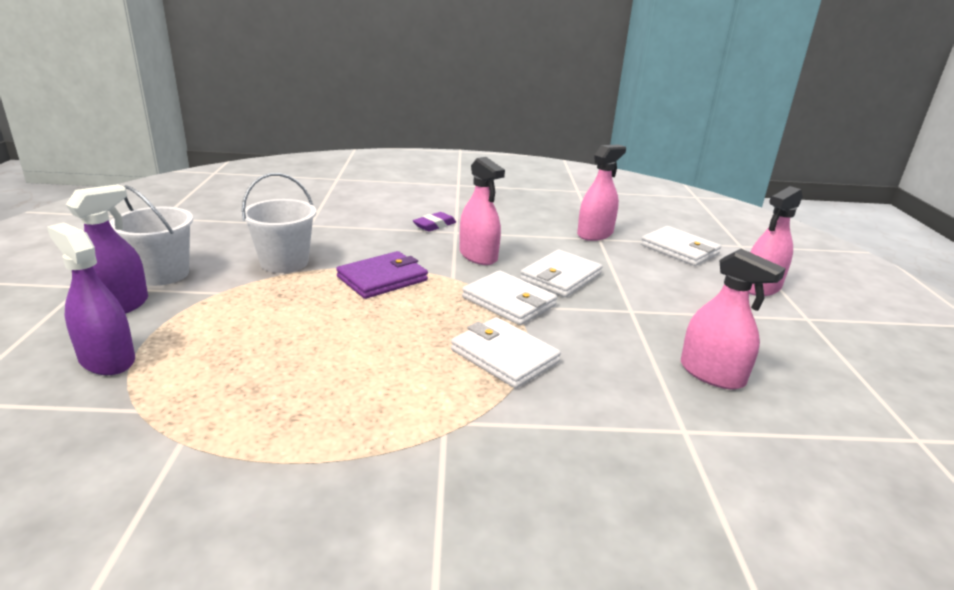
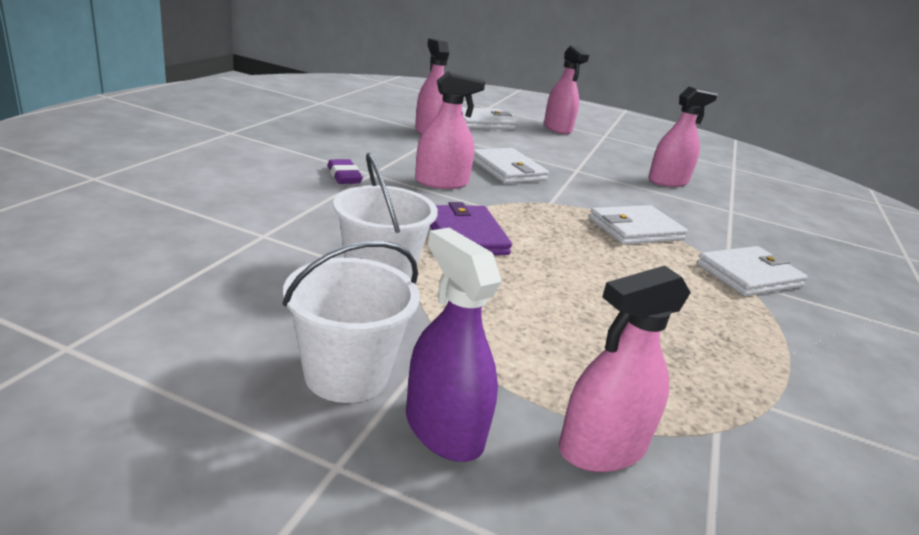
camera: 70 degrees left, 0 degrees up
(107, 360) = (602, 448): purple spray bottle -> pink spray bottle
(509, 301) = (544, 200): white wallet -> white wallet (749, 275)

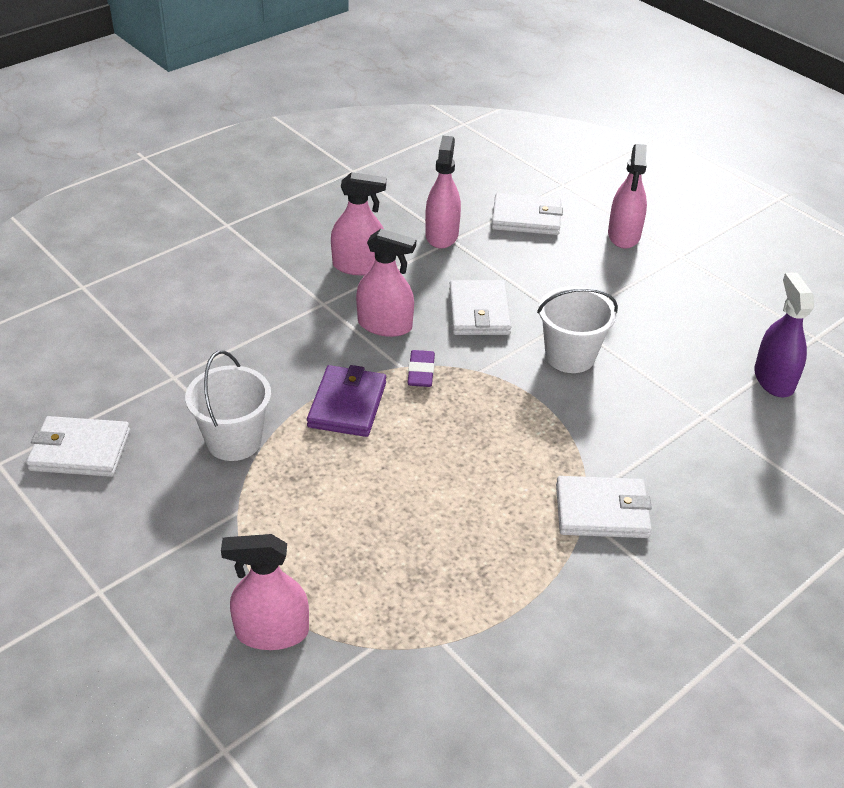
camera: 30 degrees right, 15 degrees up
(344, 176) = (292, 305): purple eraser -> purple eraser (421, 372)
(346, 374) = (147, 528): white bucket -> white bucket (570, 356)
(443, 429) = (179, 586): purple spray bottle -> purple spray bottle (774, 379)
(635, 229) = (539, 425): white wallet -> white wallet (80, 450)
(668, 181) = (675, 353): pink spray bottle -> pink spray bottle (359, 266)

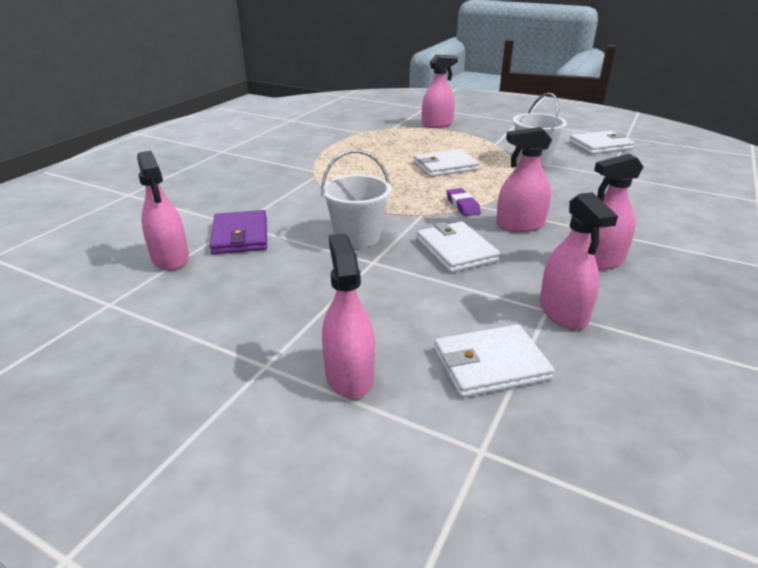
camera: 160 degrees right, 10 degrees down
(347, 404) = (491, 183): purple wallet -> purple wallet (240, 236)
(602, 511) = (303, 173): white wallet -> white wallet (445, 166)
(774, 379) = (170, 258): purple spray bottle -> pink spray bottle

